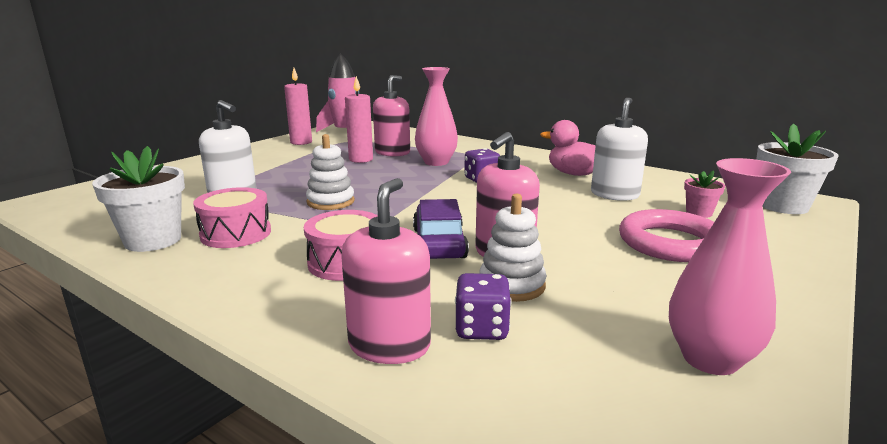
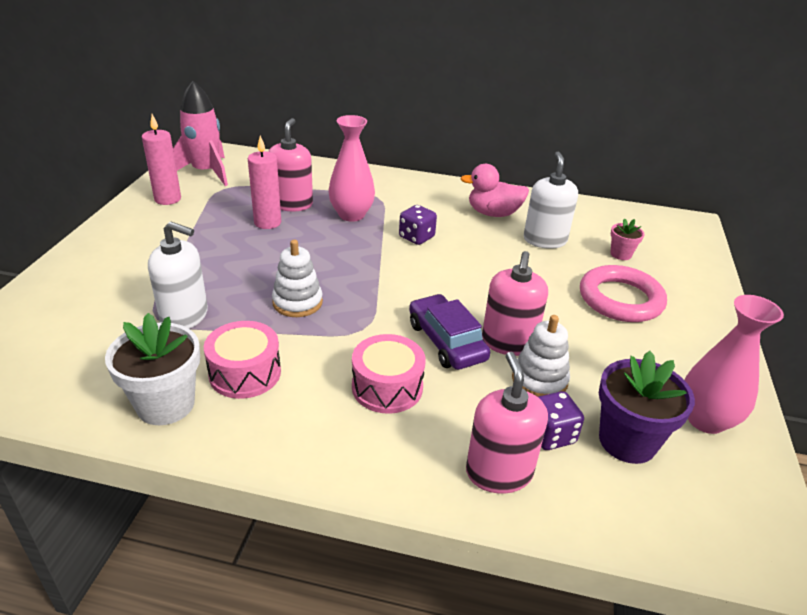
camera: 25 degrees left, 15 degrees up
(576, 354) = (627, 441): none -> purple flower pot
(783, 206) = (673, 232): white flower pot -> none

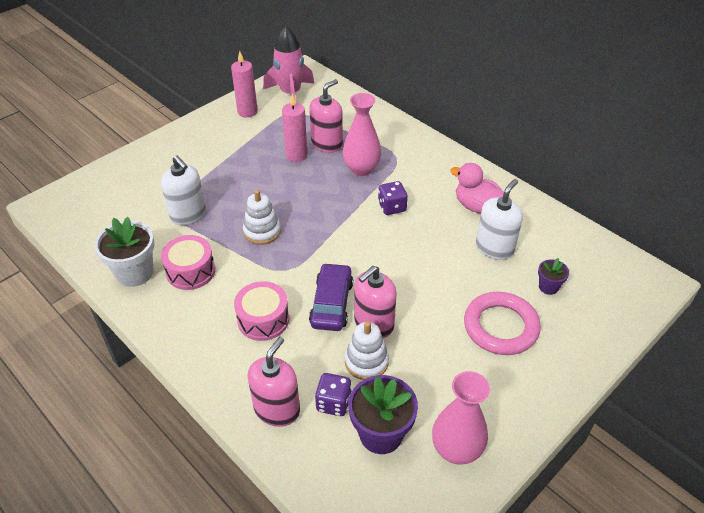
camera: 35 degrees right, 10 degrees up
(621, 254) = (548, 287): pink flower pot -> purple flower pot

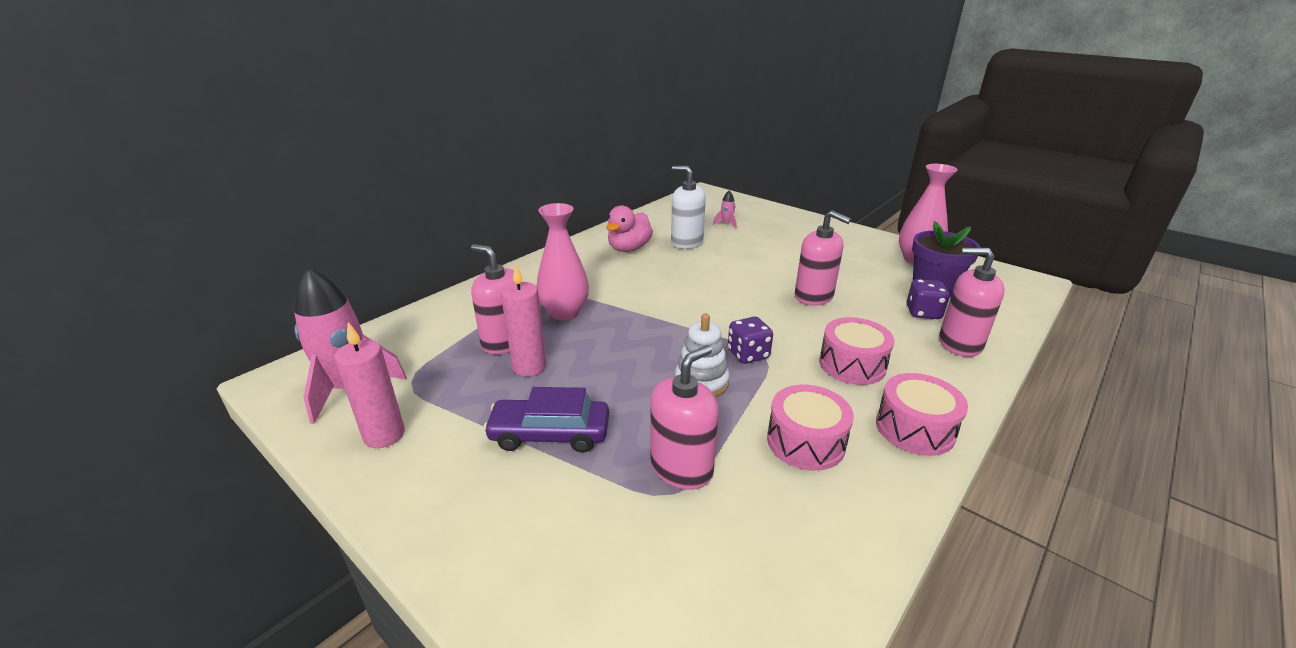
camera: 95 degrees left, 15 degrees down
(135, 273) = (841, 511): white flower pot -> none
(184, 331) = (915, 428): none -> pink drum
(188, 214) = (681, 468): white soap dispenser -> pink soap dispenser
(331, 303) = (801, 321): purple car -> purple car (550, 434)
(366, 362) = (862, 298): white stacking toy -> none
(392, 207) = (636, 291): purple dice -> purple dice (748, 354)
(500, 327) = (781, 242): pink ring -> none
(548, 287) = (726, 224): purple flower pot -> pink rocket

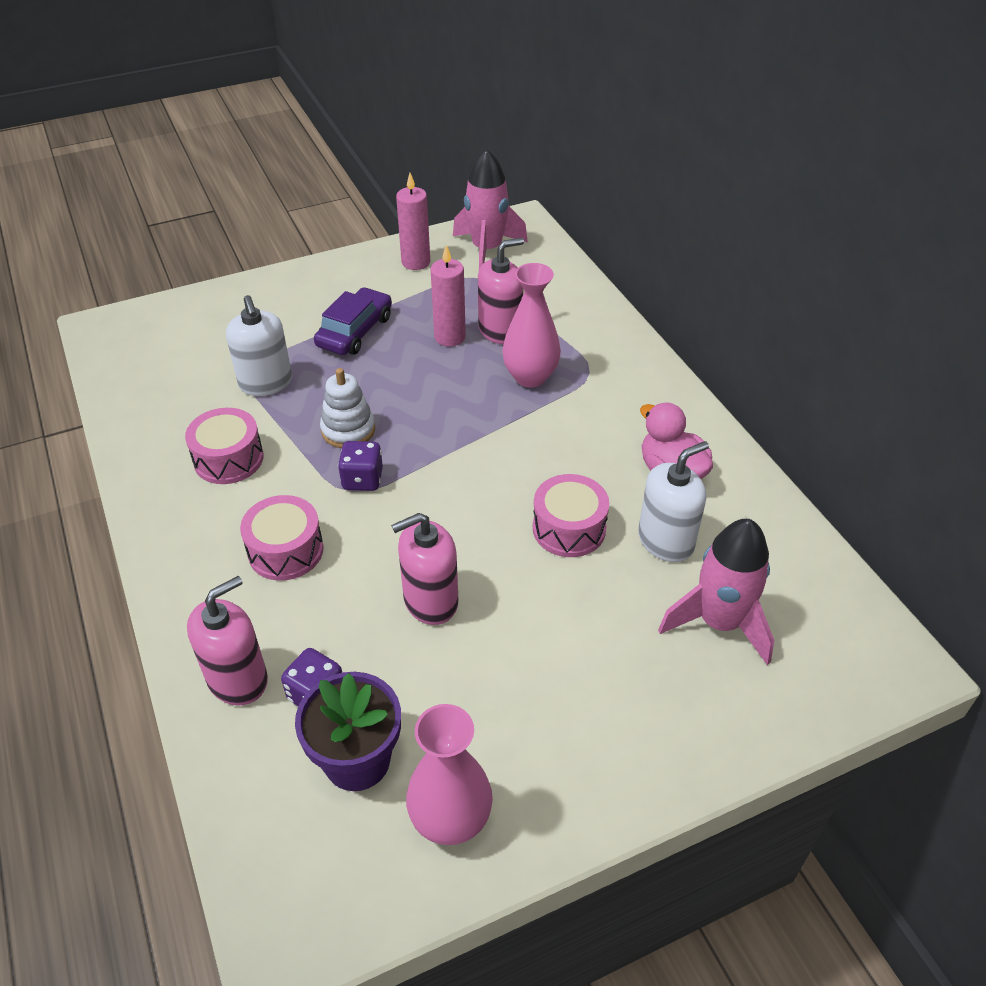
camera: 115 degrees right, 15 degrees up
(681, 468) = (266, 383): pink soap dispenser -> white soap dispenser
(726, 224) = (719, 622): pink rocket -> pink rocket, size x2.39
(915, 428) = (178, 537): pink drum -> pink drum (569, 528)

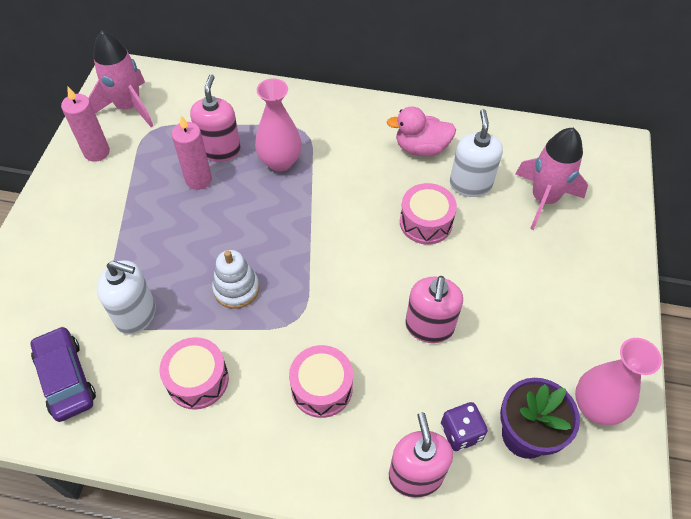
camera: 55 degrees left, 10 degrees up
(355, 331) = (135, 229): purple car -> purple car (66, 378)
(362, 479) = (292, 306): purple dice -> none

